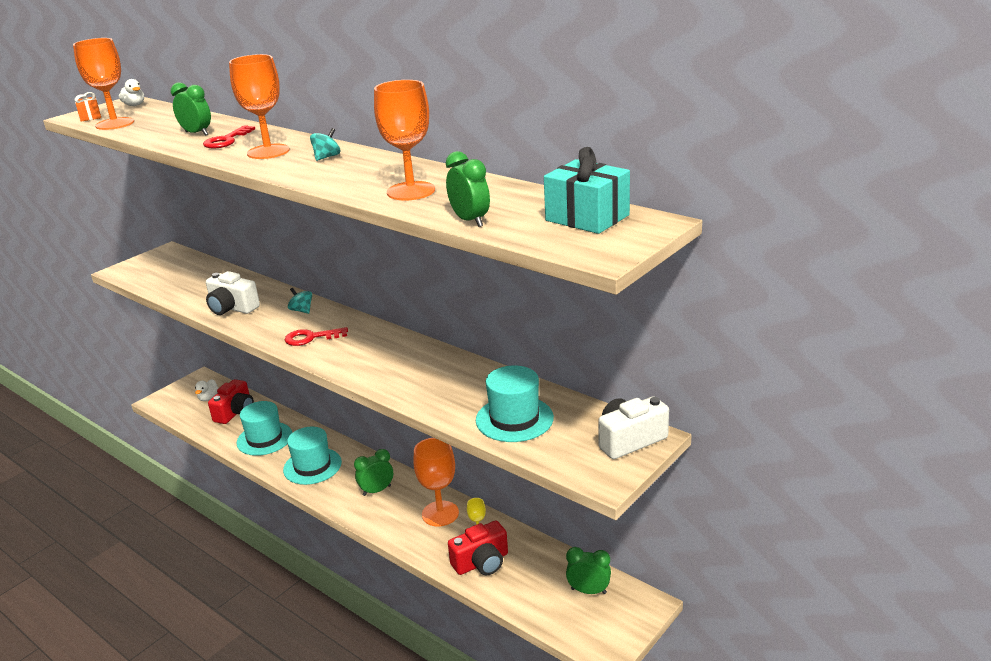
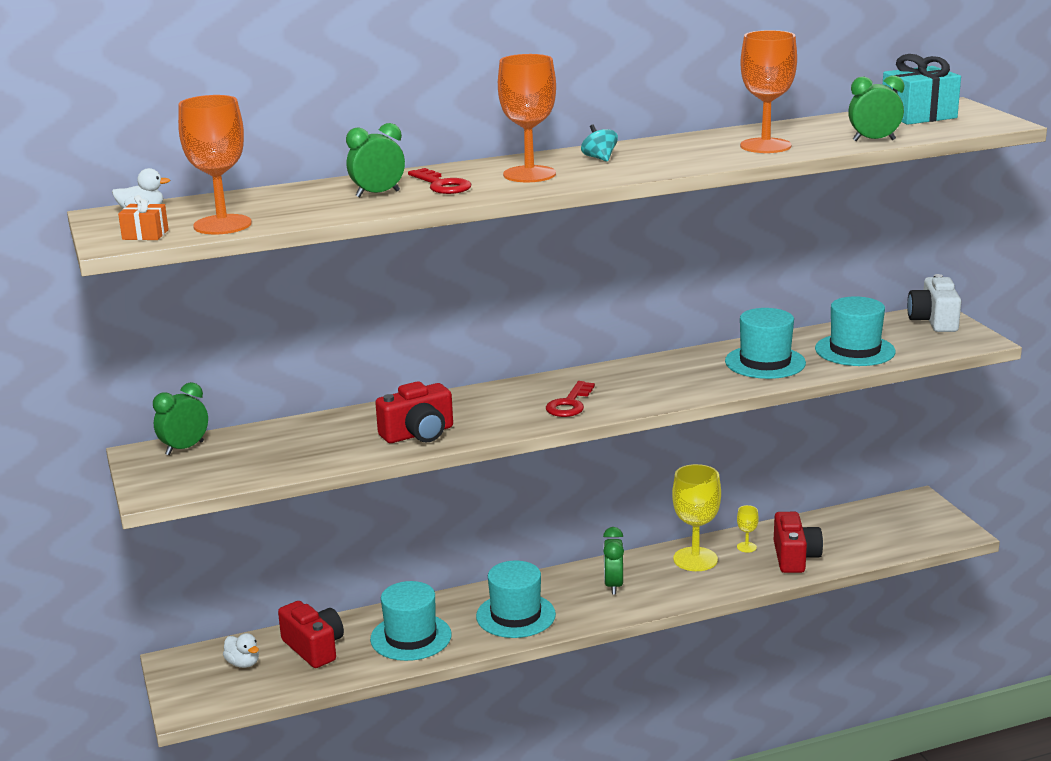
camera: 60 degrees left, 5 degrees down
(232, 308) = (418, 434): white camera -> red camera
(302, 310) = (490, 399): turquoise spinning top -> none
(440, 513) = (695, 559): orange goblet -> yellow goblet
(450, 386) = (765, 362): none -> turquoise hat
(588, 591) = (881, 519): green clock -> green clock (184, 448)

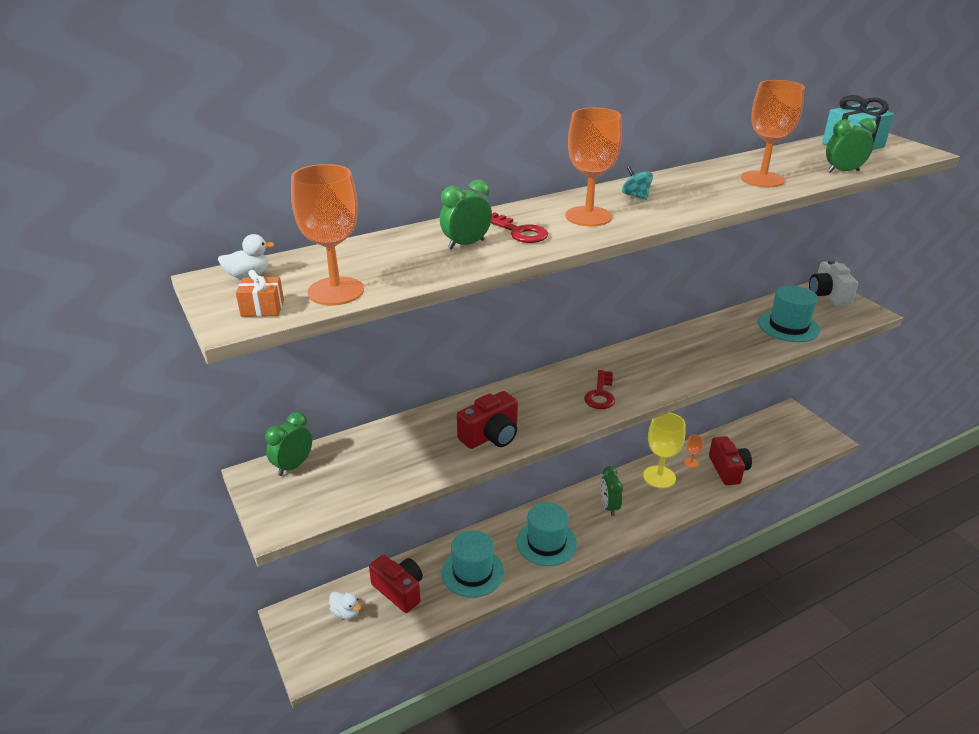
camera: 10 degrees left, 10 degrees up
(746, 547) = (691, 463): yellow goblet -> orange goblet
(765, 362) = (729, 342): turquoise hat -> none

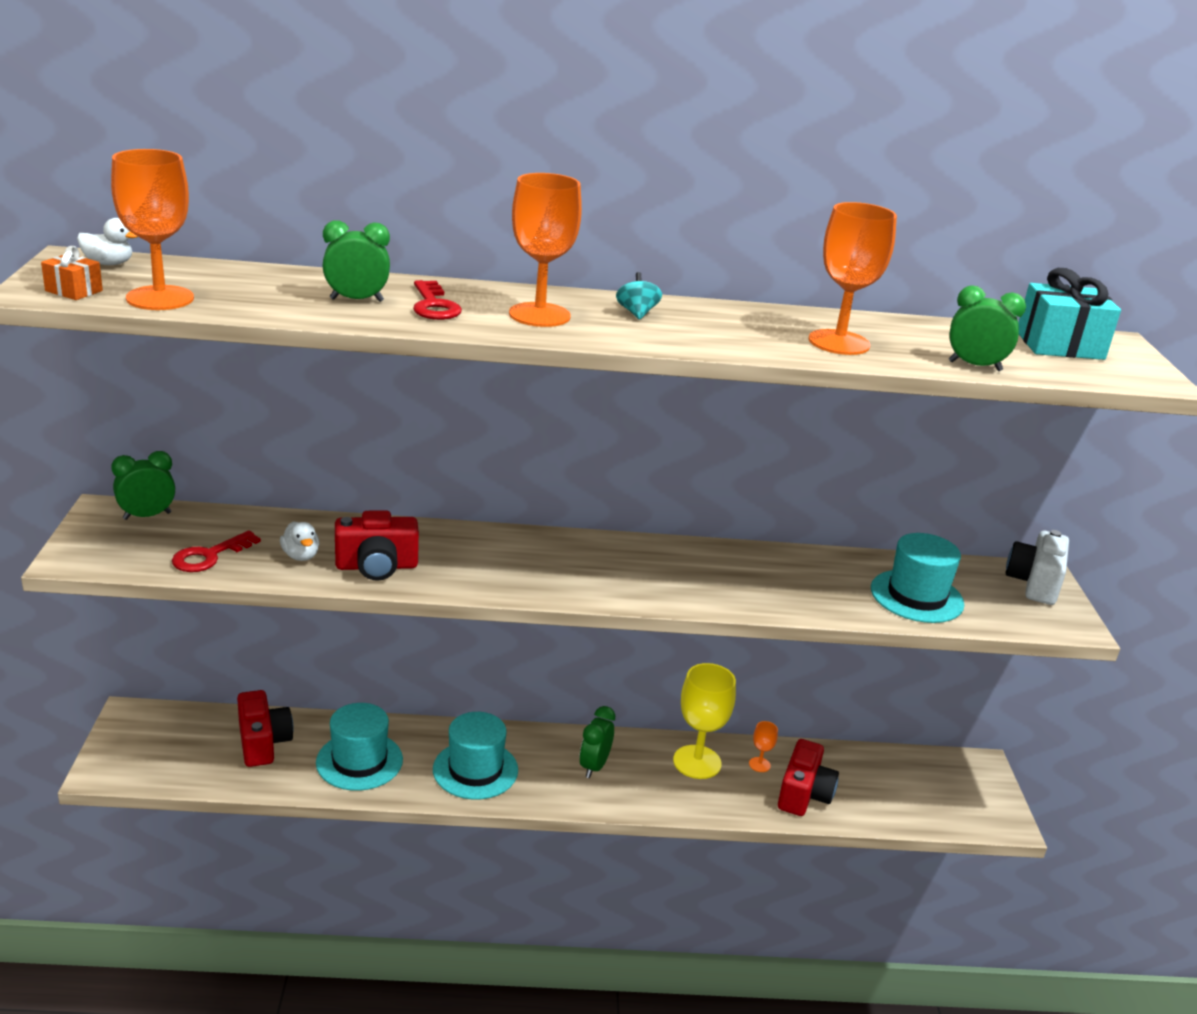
camera: 25 degrees right, 5 degrees down
(346, 613) = (188, 738): white duck -> white duck (301, 556)
(600, 394) = (557, 575): red key -> red key (209, 556)

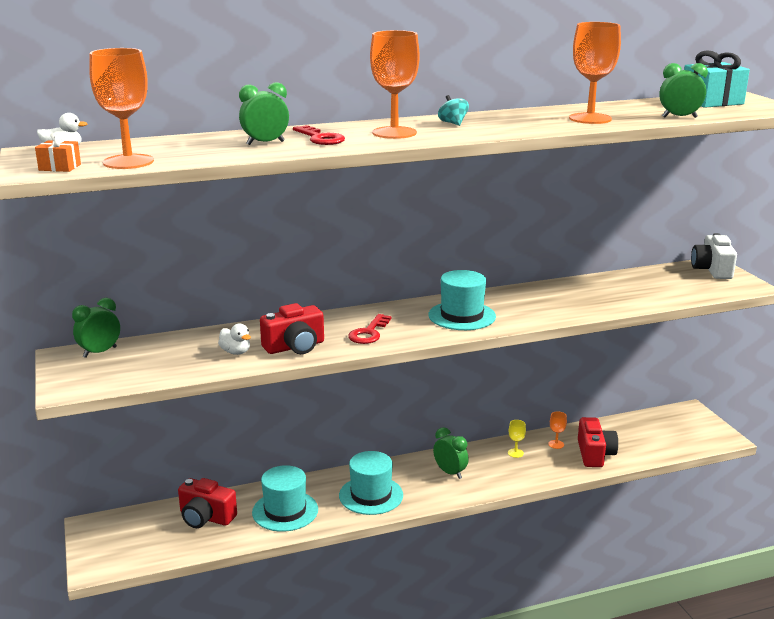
camera: 15 degrees left, 5 degrees down
(209, 556) = (169, 366): red key -> red key (369, 333)
(263, 742) = (206, 517): red camera -> red camera turned 150 degrees clockwise
(594, 766) = (450, 472): green clock -> green clock turned 135 degrees clockwise
(697, 762) = (515, 453): yellow goblet -> yellow goblet, size x0.45
(916, 596) = (651, 291): turquoise hat -> turquoise hat (462, 316)

